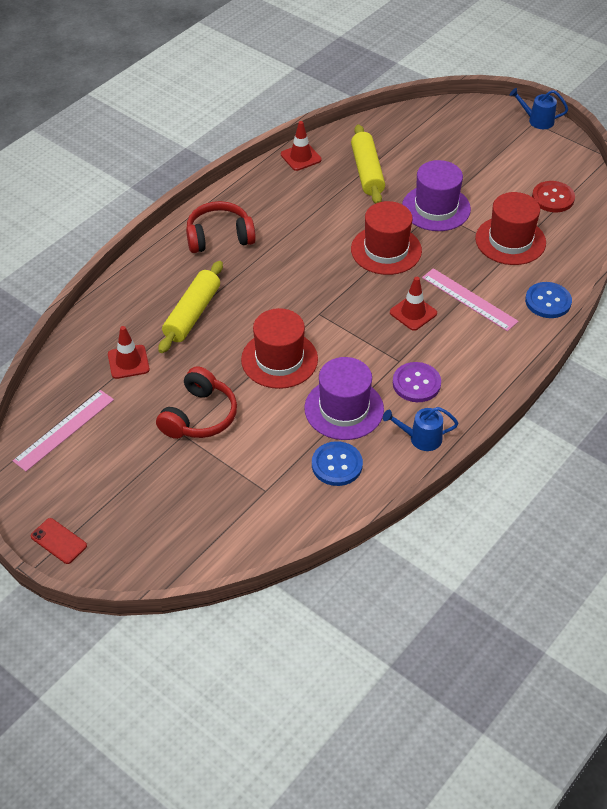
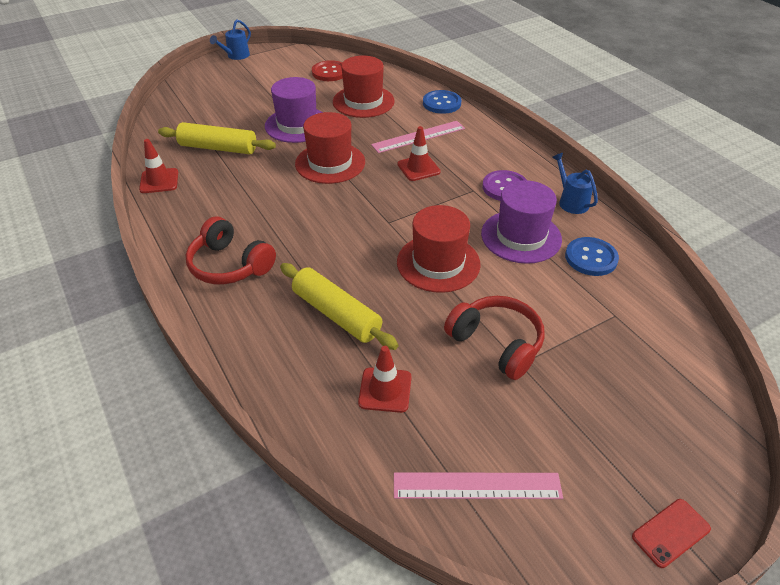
camera: 70 degrees left, 5 degrees down
(64, 430) = (477, 486): pink ruler -> pink ruler turned 60 degrees counterclockwise
(219, 237) = (230, 265): red headphones -> red headphones turned 60 degrees counterclockwise
(420, 438) = (570, 201): blue watering can -> blue watering can turned 135 degrees clockwise

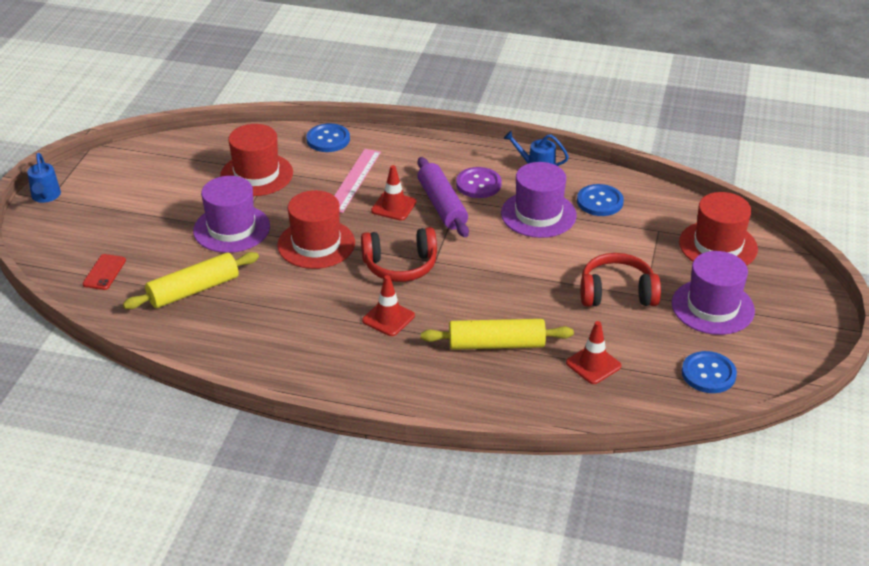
camera: 45 degrees left, 5 degrees down
(159, 181) = (190, 348): red traffic cone -> red traffic cone (388, 318)
(230, 265) = (368, 366): red headphones -> red headphones (400, 265)
(329, 72) = (177, 163): red button -> none
(438, 263) = (511, 267): red hat -> red hat (718, 246)
(454, 187) = (442, 205): none -> purple rolling pin
(477, 486) = (708, 374): pink ruler -> blue button
(573, 423) = (712, 307): none -> purple hat
(670, 532) = (816, 326): red phone -> red phone (104, 272)

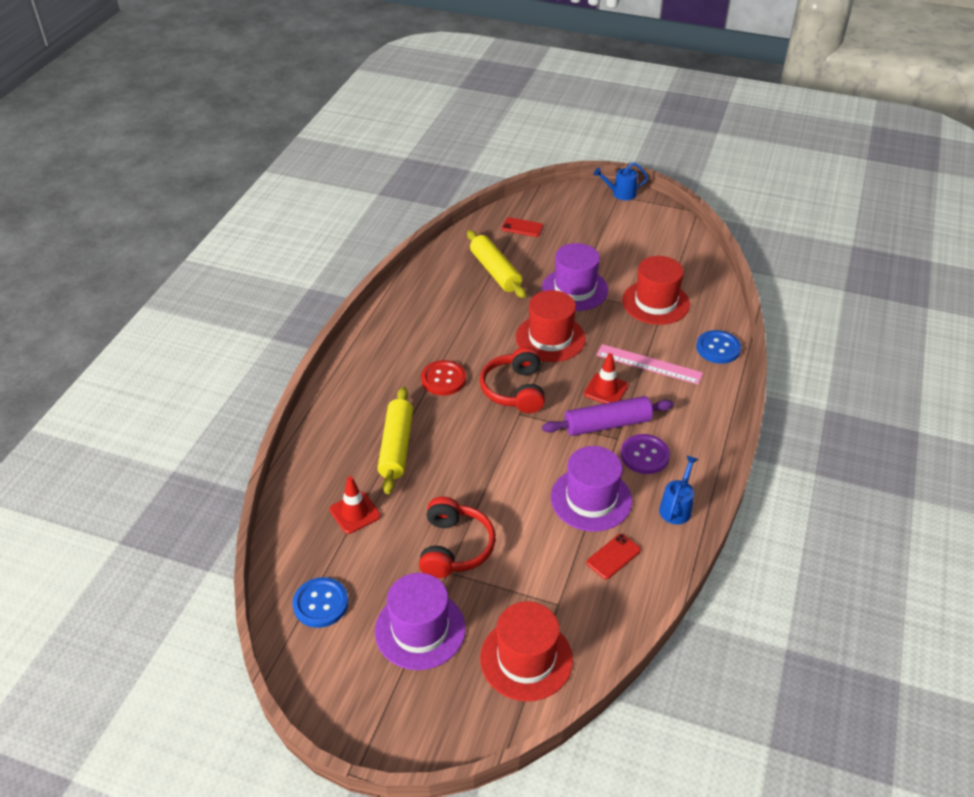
camera: 95 degrees right, 5 degrees up
(388, 318) = (443, 379): red traffic cone -> red button
(600, 202) = (613, 556): blue button -> red phone

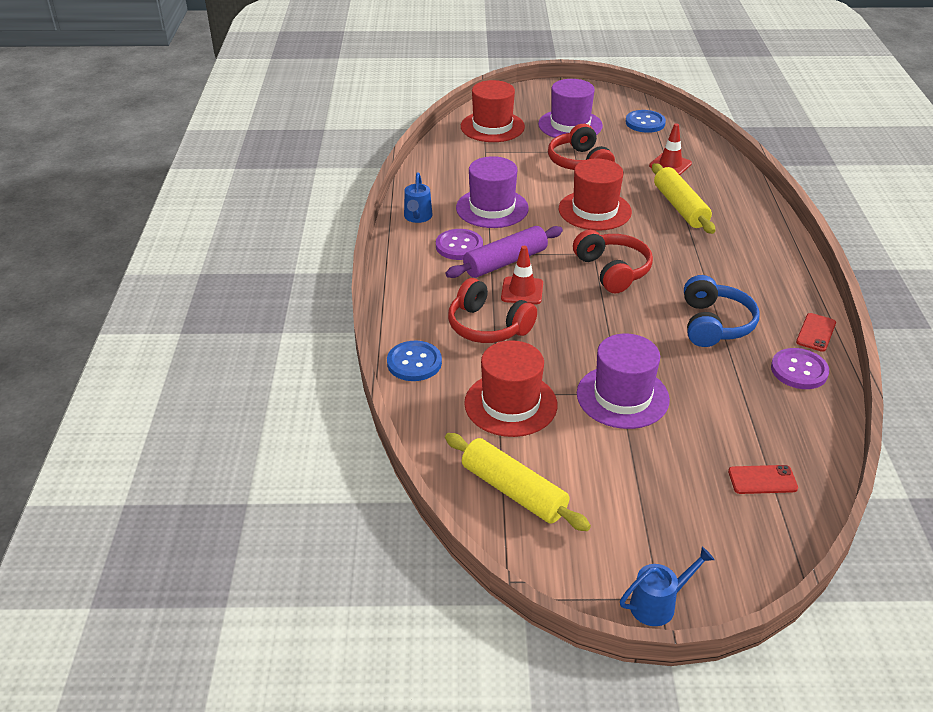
camera: 160 degrees right, 5 degrees down
(439, 277) = (799, 370): none -> purple button
(443, 379) = (689, 264): red button -> none
(469, 322) = (714, 324): none -> blue headphones
(495, 271) = (739, 396): yellow rolling pin -> yellow rolling pin (513, 491)
(550, 338) = (612, 329): red hat -> red hat (594, 210)
(613, 556) = (457, 180): red phone -> red phone (815, 332)
(649, 364) = (488, 326): pink ruler -> red headphones

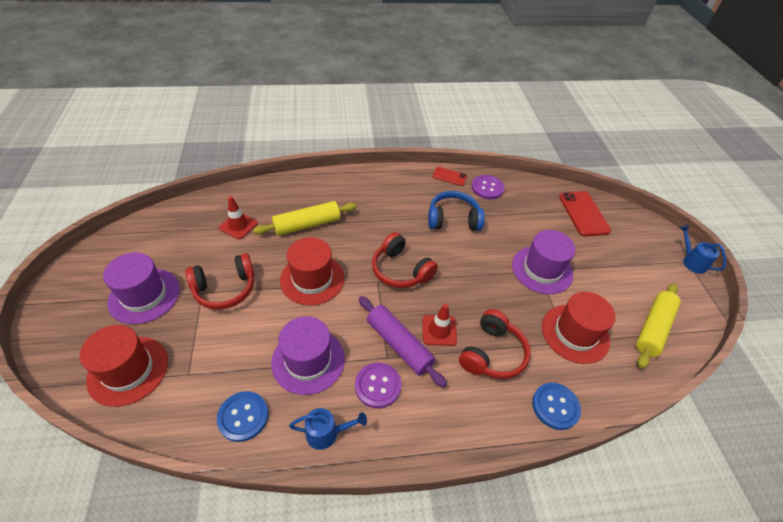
camera: 100 degrees left, 10 degrees up
(612, 271) = (401, 270): red headphones -> red headphones turned 105 degrees counterclockwise
(645, 123) = (156, 237): blue button -> blue button (243, 417)
(762, 480) = (583, 213): red phone -> red phone, size x1.74

